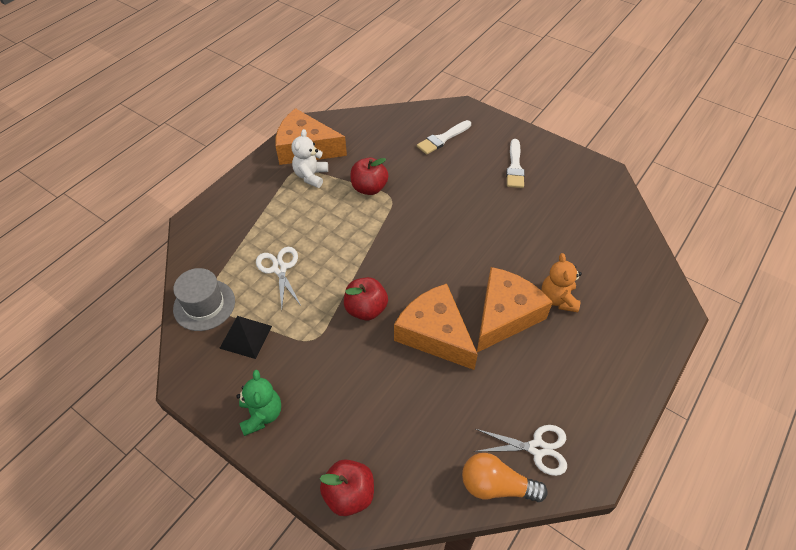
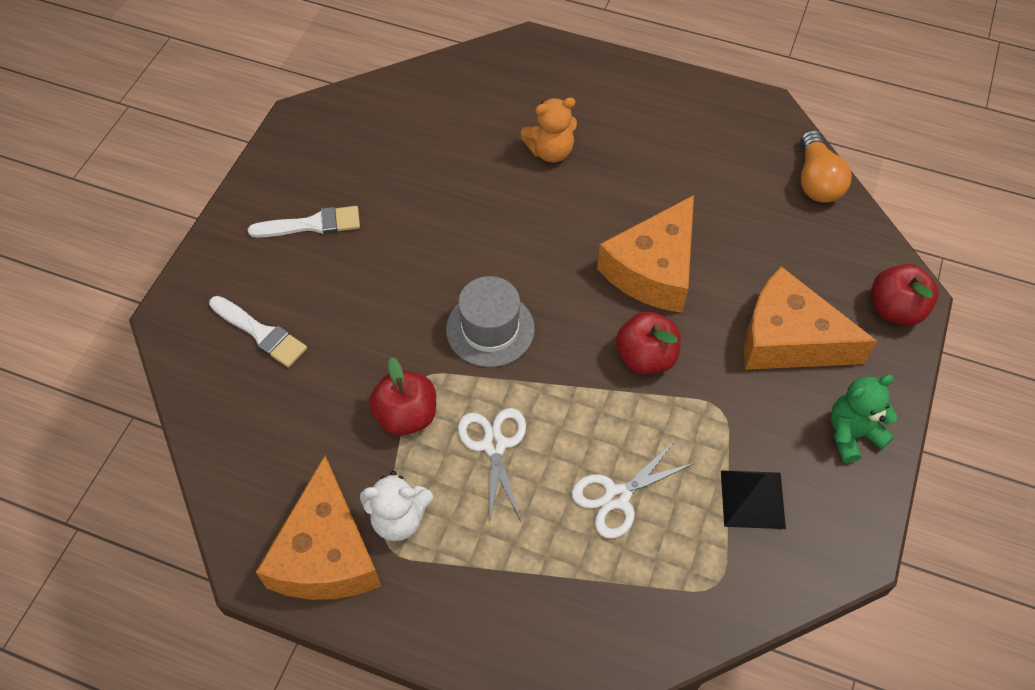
camera: 105 degrees left, 5 degrees up
(204, 305) = (724, 584): grey hat -> grey hat (490, 329)
(505, 315) = (596, 201): orange cheese -> orange cheese (789, 339)
(537, 448) = (759, 152): white scissors -> white scissors (494, 445)

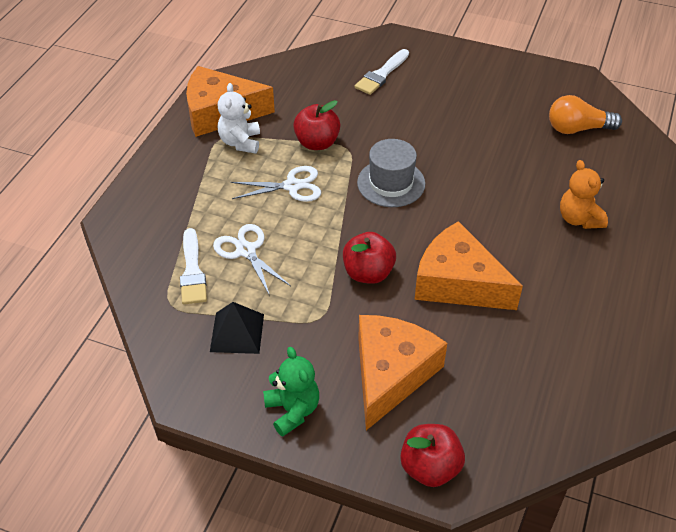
camera: 90 degrees right, 10 degrees down
(312, 224) = (477, 90): white brush -> white brush (192, 271)
(816, 180) = (587, 420): orange light bulb -> orange light bulb (577, 129)

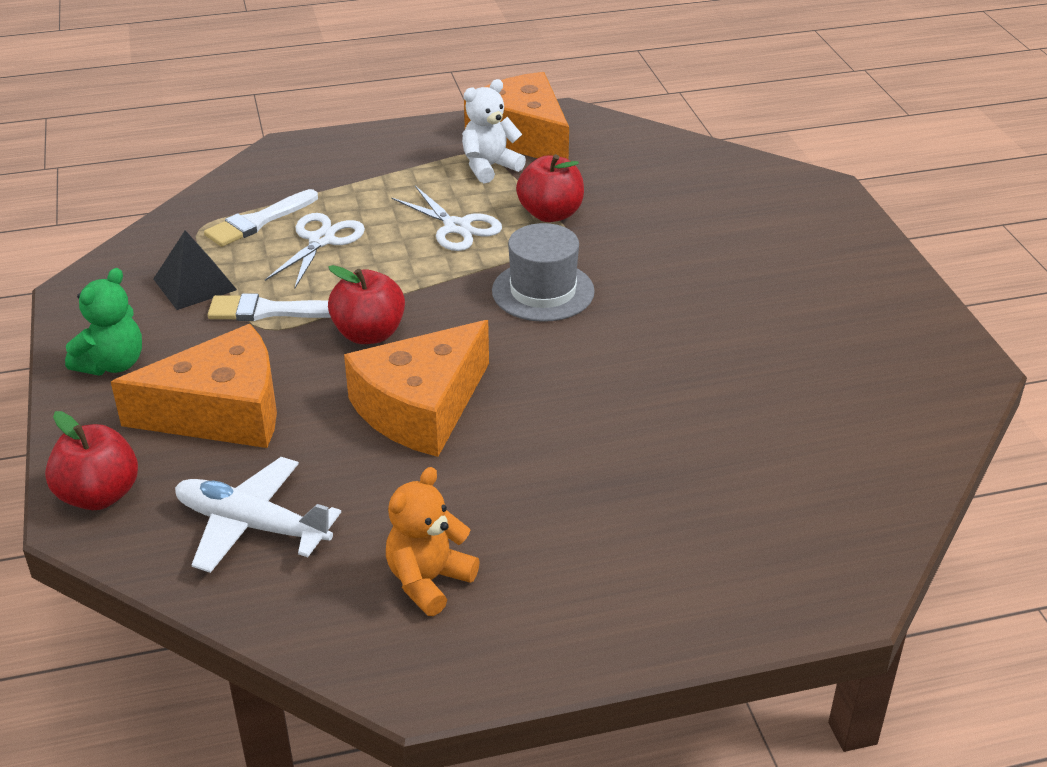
camera: 55 degrees right, 10 degrees down
(381, 74) = (738, 208): white brush -> white brush (270, 311)
(458, 282) = (421, 407): orange cheese -> orange cheese turned 135 degrees counterclockwise
(511, 403) = (251, 525): none -> white plane
(577, 129) = (851, 404): orange light bulb -> none
(579, 219) = (656, 470): orange teddy bear -> orange teddy bear (428, 581)

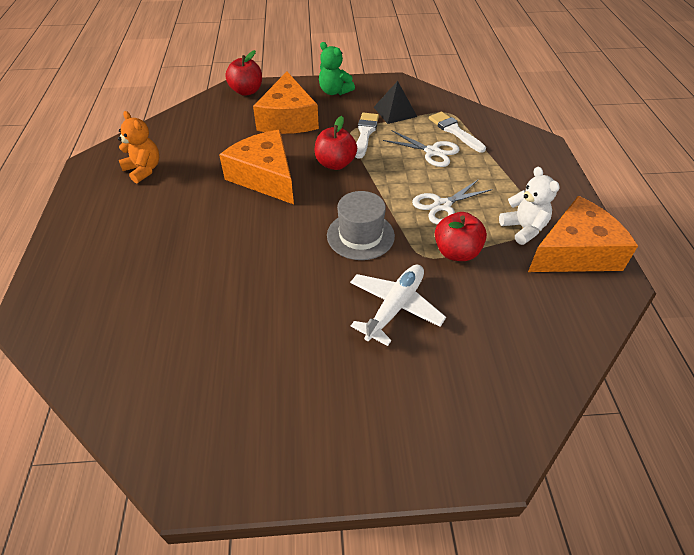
camera: 100 degrees right, 10 degrees up
(251, 525) = (207, 125): white plane -> white plane (395, 307)

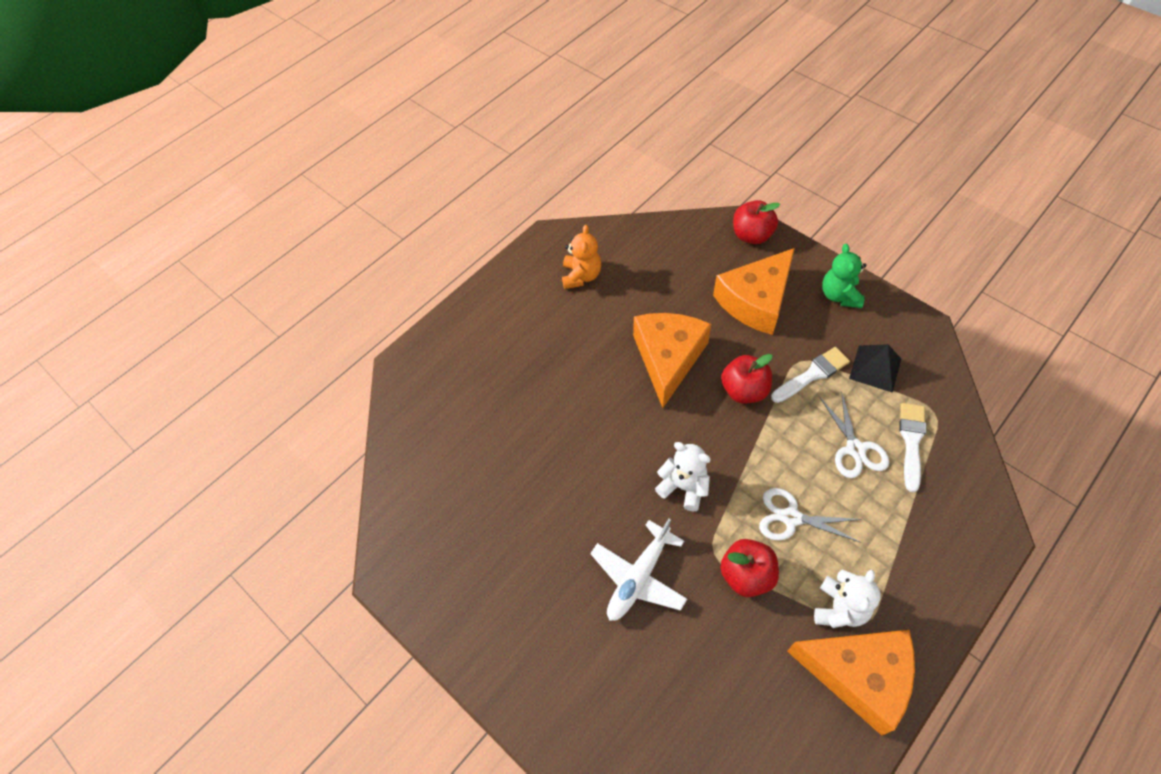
camera: 50 degrees right, 10 degrees up
(360, 235) = (683, 487): grey hat -> white teddy bear
(395, 307) = (638, 578): white plane -> white plane turned 135 degrees clockwise

